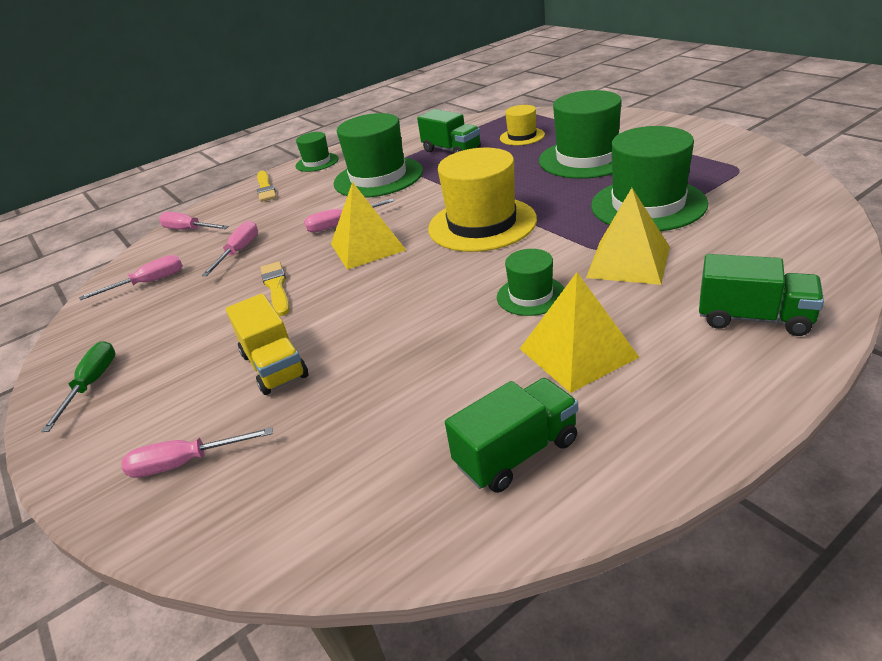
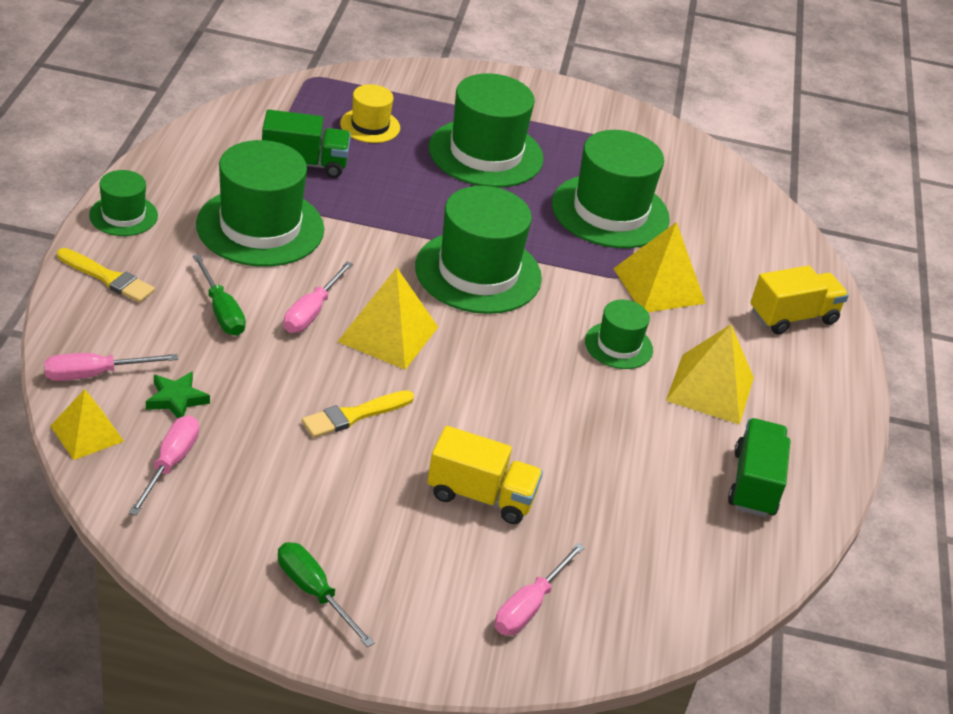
camera: 55 degrees left, 5 degrees up
(140, 256) = (87, 433): none -> yellow pyramid
(203, 251) = (176, 399): none -> green star
(239, 251) = (229, 385): pink screwdriver -> none
(276, 287) = (354, 415): yellow brush -> yellow brush turned 60 degrees counterclockwise
(293, 214) = (221, 311): none -> green screwdriver
(482, 224) = (478, 272): yellow hat -> green hat
(754, 318) = (792, 317): green truck -> yellow truck

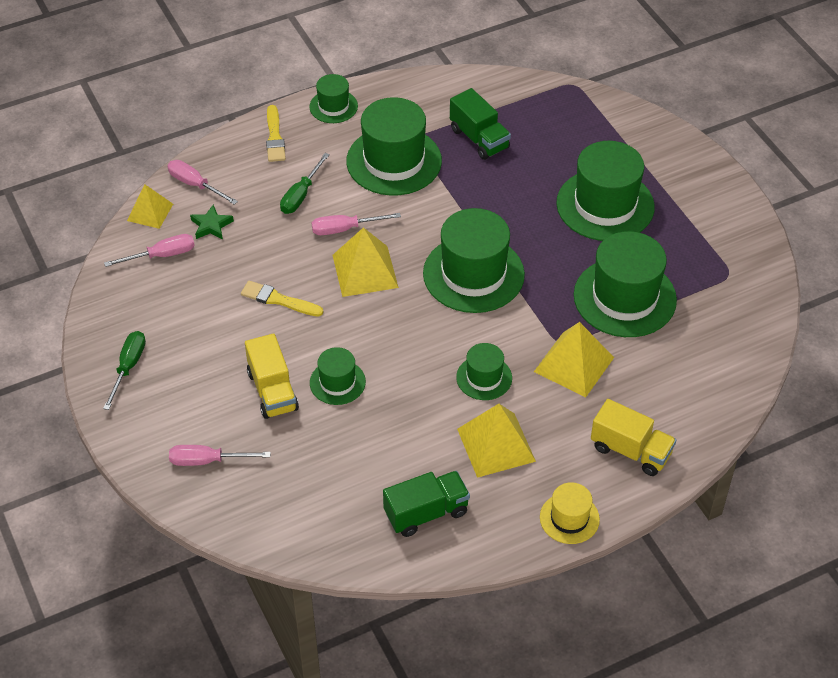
camera: 60 degrees right, 10 degrees up
(370, 126) = (558, 139): yellow hat -> yellow hat (569, 518)
(520, 442) = (337, 382): none -> green hat

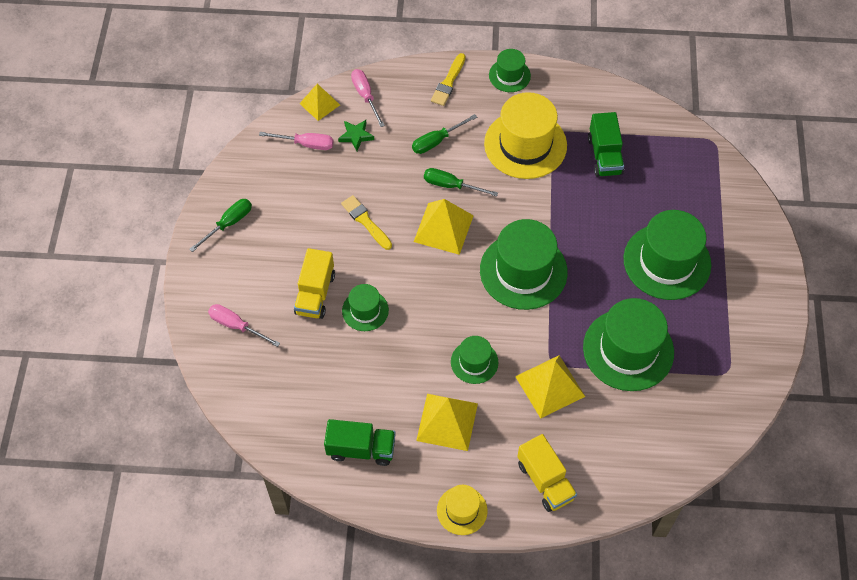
camera: 30 degrees right, 10 degrees up
(345, 229) = (451, 185): pink screwdriver -> green screwdriver
(394, 161) = (525, 144): green hat -> yellow hat

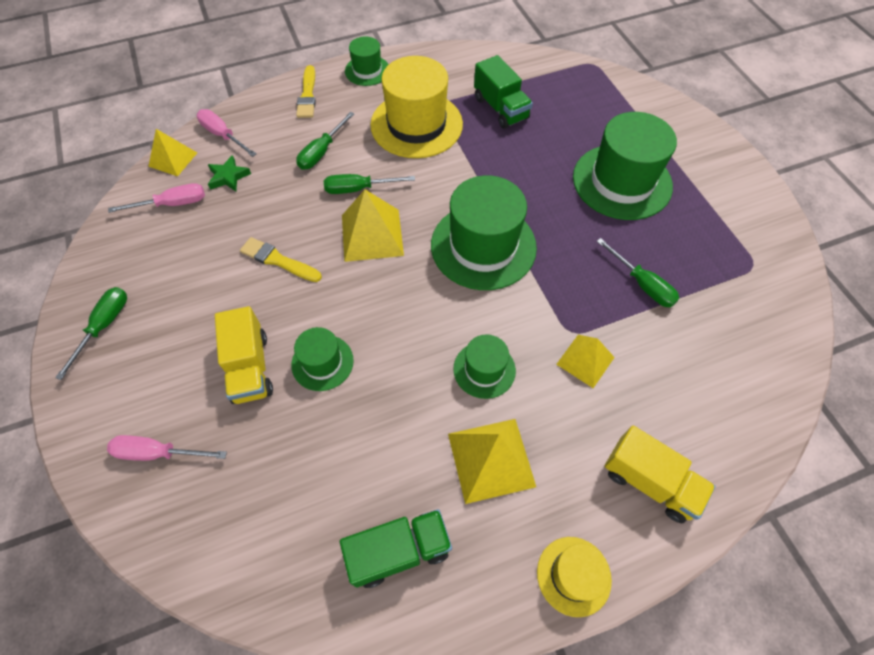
camera: 25 degrees left, 0 degrees up
(550, 386) = (585, 360): yellow pyramid -> yellow pyramid, size x0.64
(628, 350) = (642, 284): green hat -> green screwdriver

